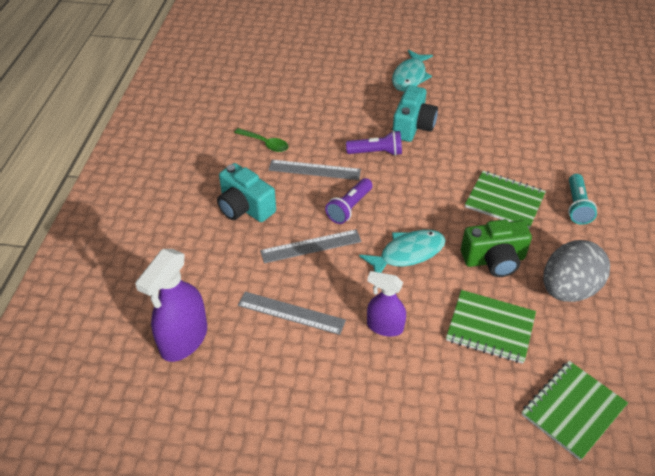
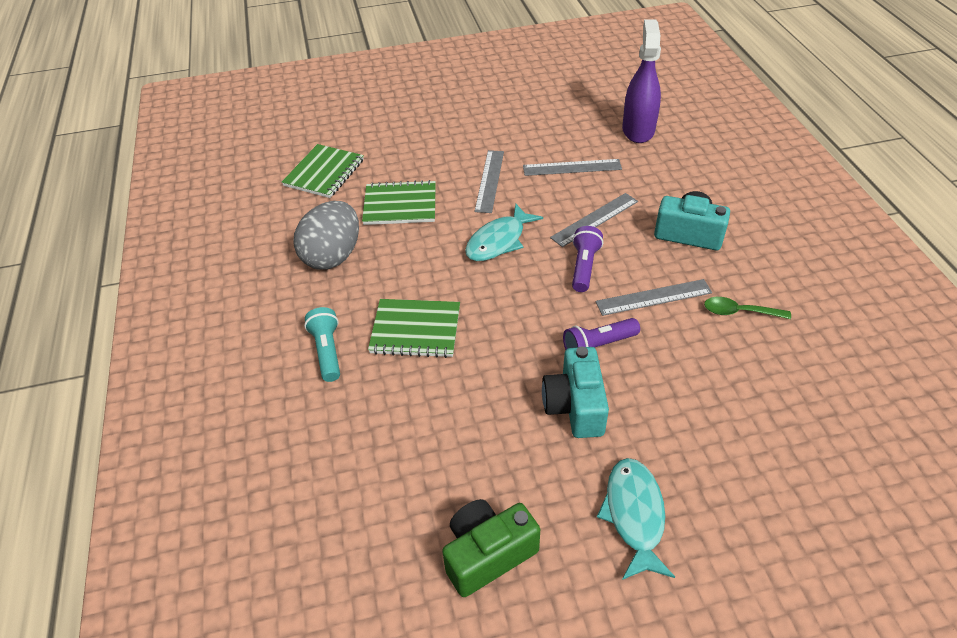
camera: 160 degrees right, 0 degrees up
(384, 326) = (490, 181): purple spray bottle -> grey ruler
(494, 260) = (411, 261): green camera -> green camera (487, 554)

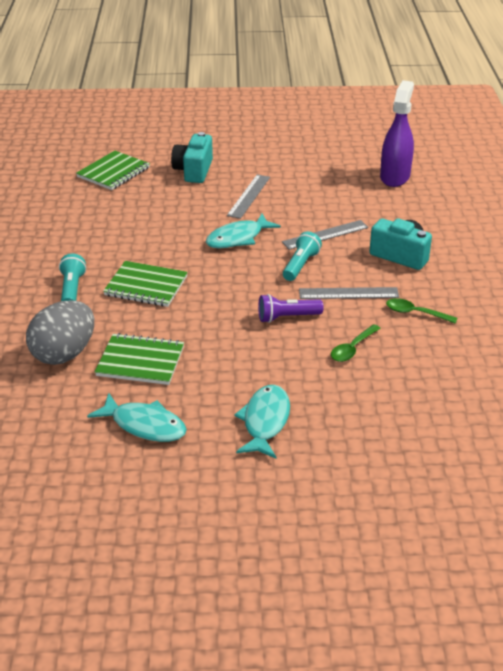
camera: 10 degrees right, 10 degrees down
(333, 256) = (99, 229): grey egg -> grey egg (64, 354)
(400, 205) = (167, 203): green notebook -> green notebook (140, 361)
(487, 554) = (144, 425): green camera -> turquoise fish
(572, 167) = (323, 196): grey ruler -> none
(575, 406) = (250, 351): turquoise camera -> turquoise camera (193, 171)
(584, 267) = (300, 265): purple flashlight -> turquoise flashlight
(691, 378) = (352, 348): none -> green spoon

